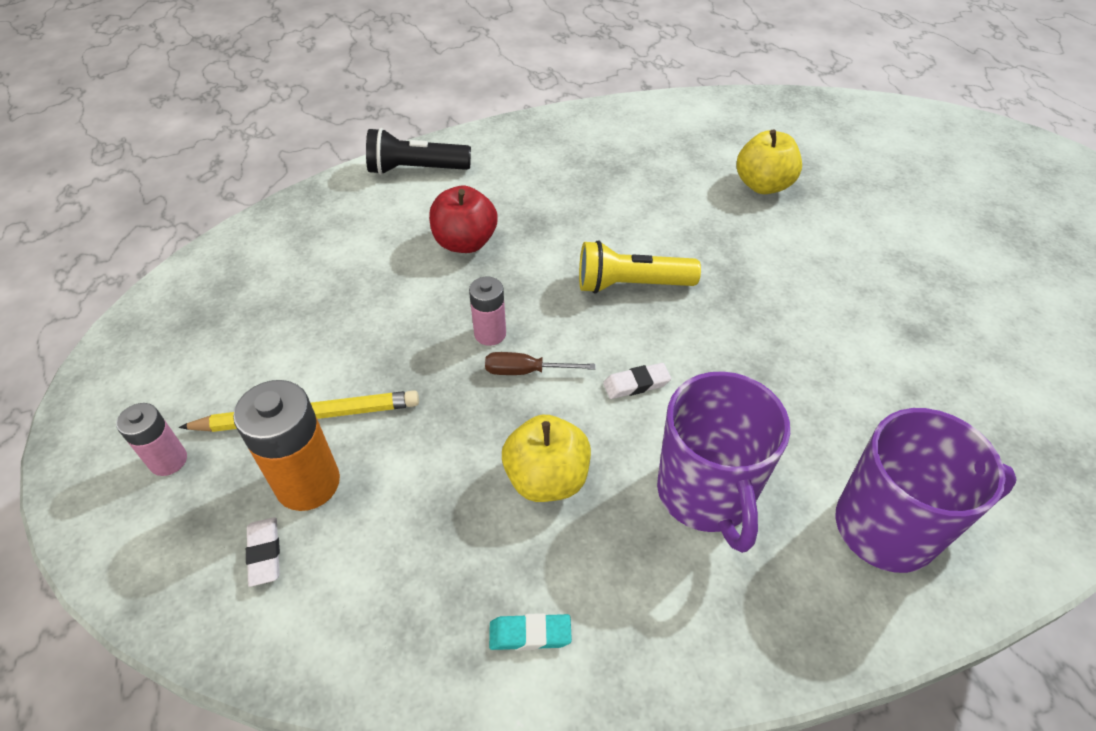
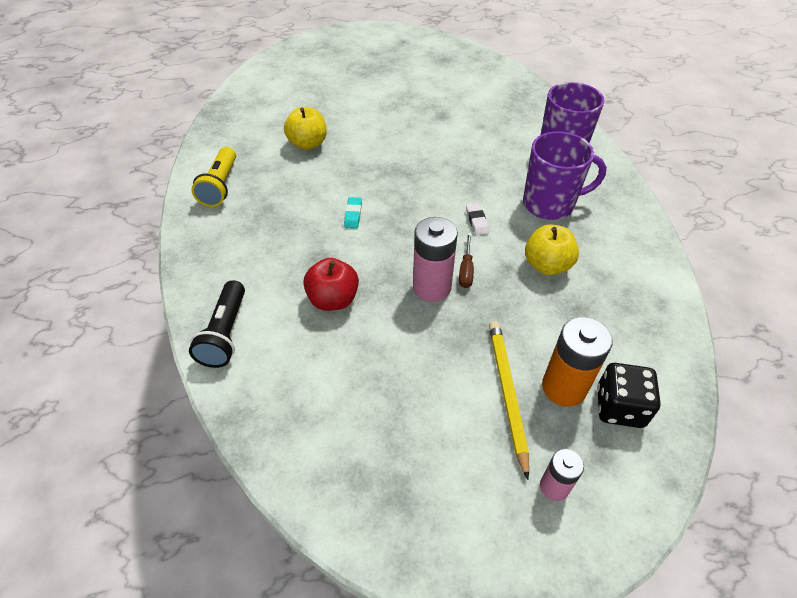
camera: 85 degrees left, 0 degrees up
(265, 553) = (619, 407): white eraser -> black dice
(490, 334) = (432, 287): pink battery -> pink battery, size x1.71
(530, 634) = (641, 277): turquoise eraser -> turquoise eraser (353, 215)
(631, 285) = (393, 214): yellow flashlight -> yellow flashlight (220, 186)

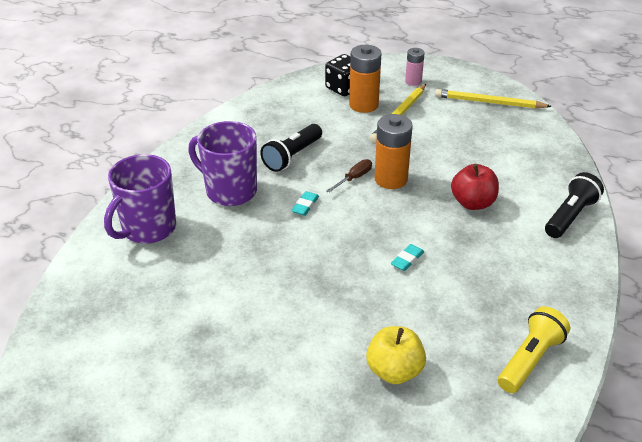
camera: 145 degrees left, 10 degrees down
(414, 501) = (489, 102): none -> yellow pencil
(432, 287) = (391, 179): pink battery -> orange battery
(476, 221) = (305, 206): white eraser -> turquoise eraser
(547, 265) = (292, 156): yellow apple -> black flashlight

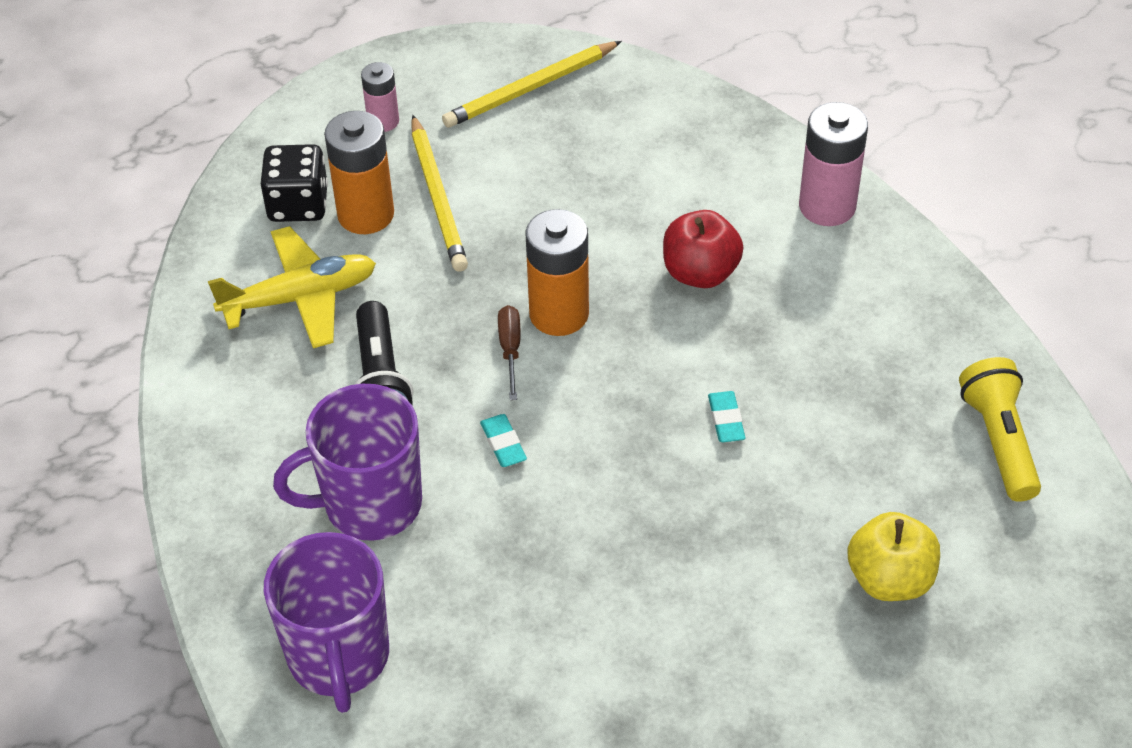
camera: 45 degrees left, 10 degrees up
(302, 115) = (300, 298): none -> yellow plane
(570, 216) = (827, 206): black flashlight -> pink battery

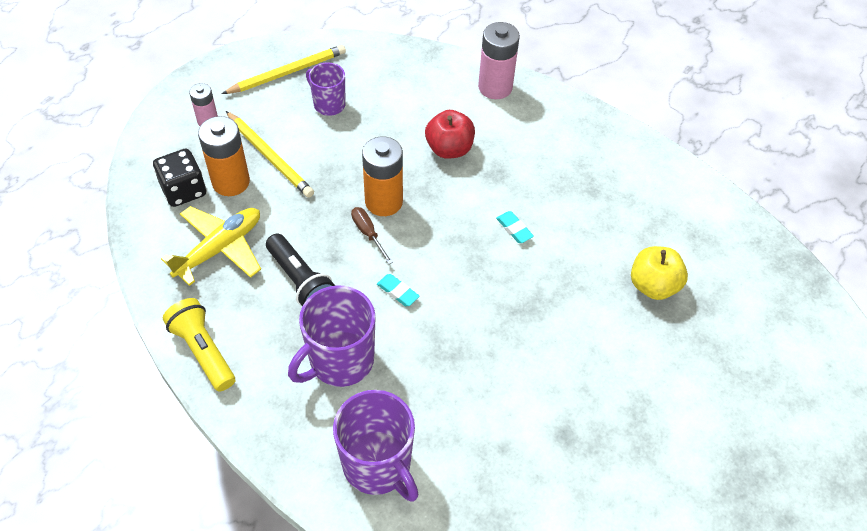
camera: 30 degrees left, 5 degrees up
(531, 88) = (287, 72): yellow pencil -> yellow pencil turned 150 degrees counterclockwise
(563, 152) = (328, 104): none -> purple mug
(999, 441) = (660, 186): yellow flashlight -> yellow flashlight (203, 351)

